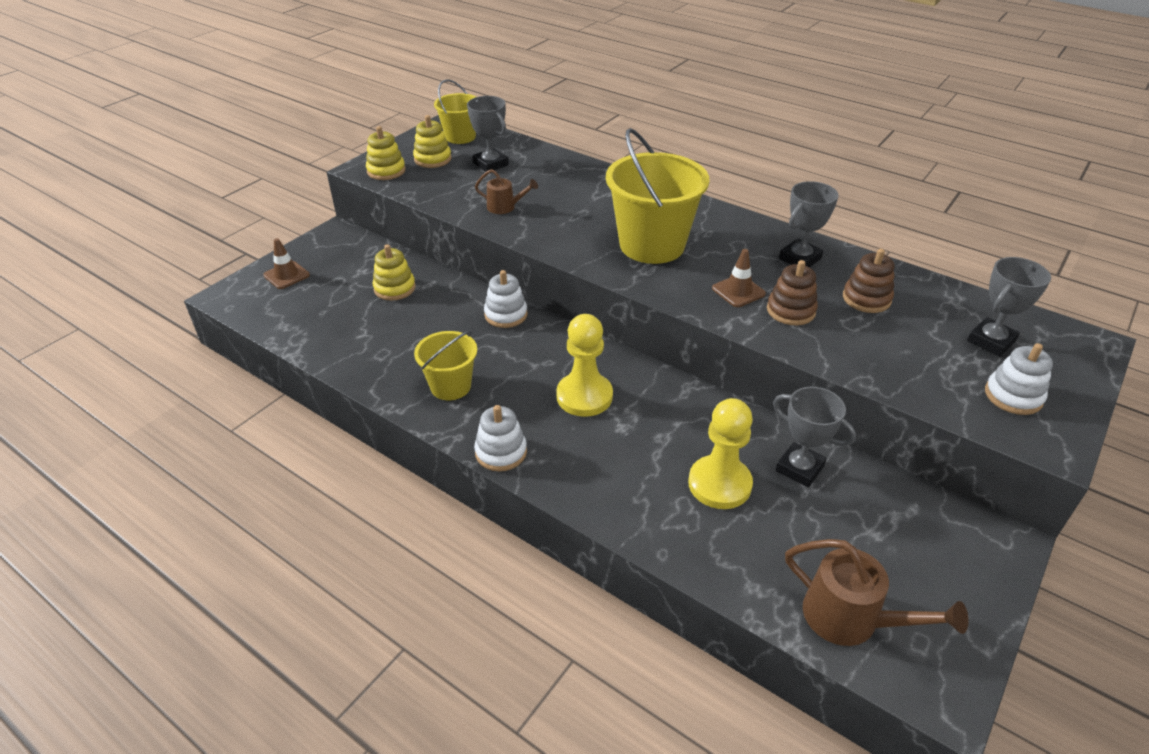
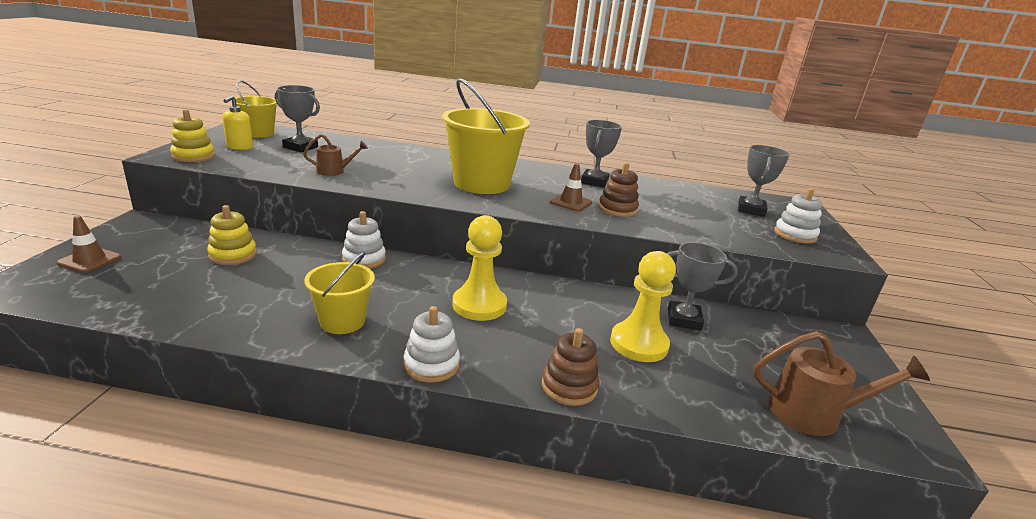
camera: 30 degrees left, 15 degrees down
(432, 159) = (239, 147): yellow stacking toy -> yellow soap dispenser
(866, 299) = (658, 198): brown stacking toy -> brown stacking toy (569, 386)

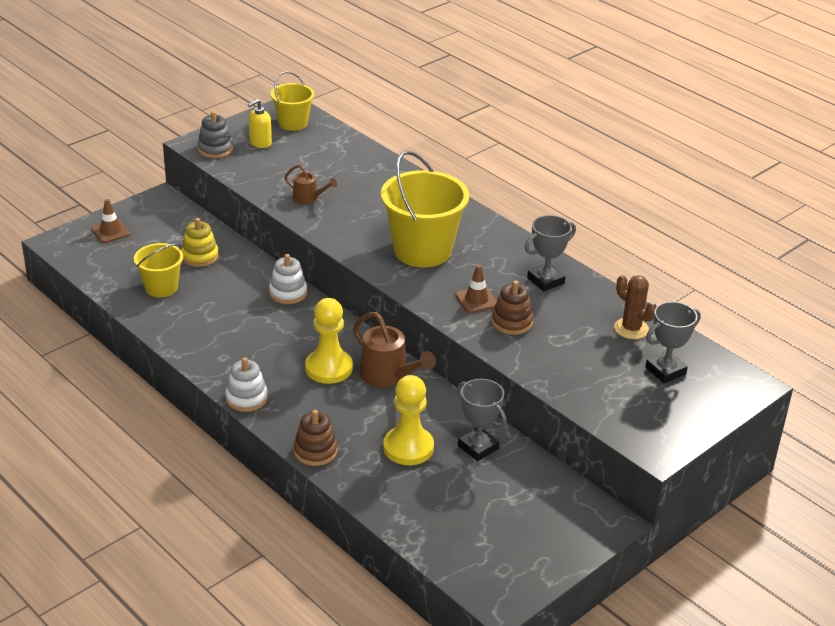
camera: 40 degrees right, 10 degrees up
(193, 156) = (215, 149): yellow stacking toy -> grey stacking toy
(300, 147) = (311, 155): grey trophy -> none
(342, 321) = (223, 343): yellow bucket -> yellow bucket (161, 287)
(689, 194) = (631, 329): none -> brown cactus
(795, 235) = (652, 413): white stacking toy -> none
(814, 413) = (461, 547): brown watering can -> brown watering can (388, 376)

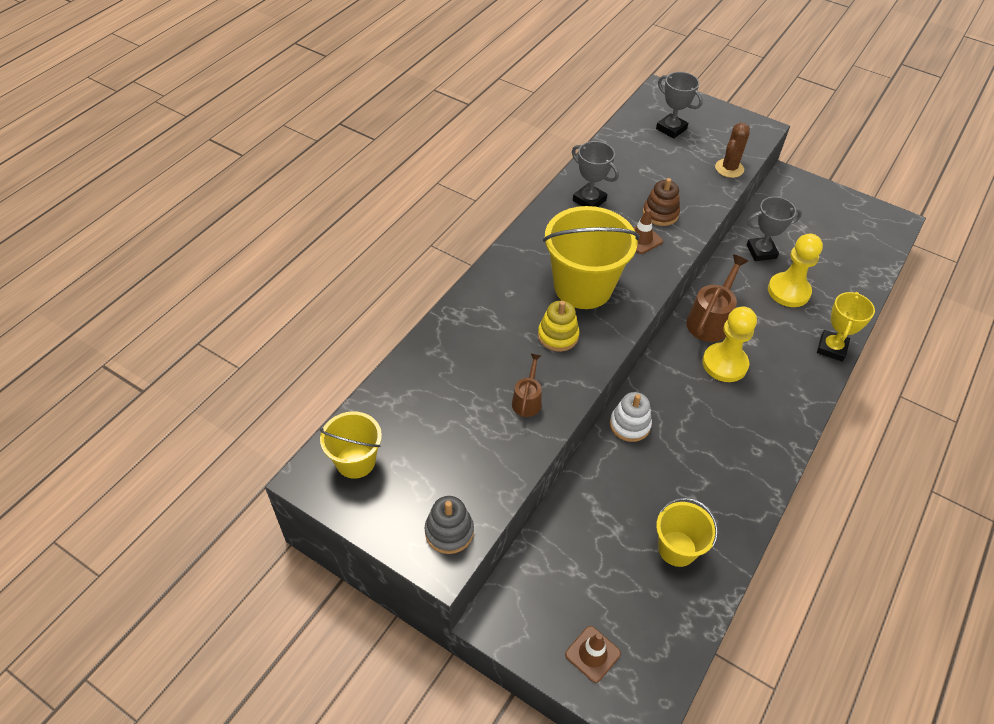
camera: 105 degrees left, 15 degrees up
(200, 256) = (602, 529): yellow stacking toy -> yellow stacking toy (558, 336)
(246, 398) = (800, 414): white stacking toy -> none
(260, 143) = (417, 484): yellow soap dispenser -> none
(315, 451) = (831, 348): brown stacking toy -> yellow trophy
(478, 447) = (761, 251): grey trophy -> grey trophy turned 45 degrees clockwise
(631, 329) = (629, 148): brown cactus -> brown cactus (729, 168)

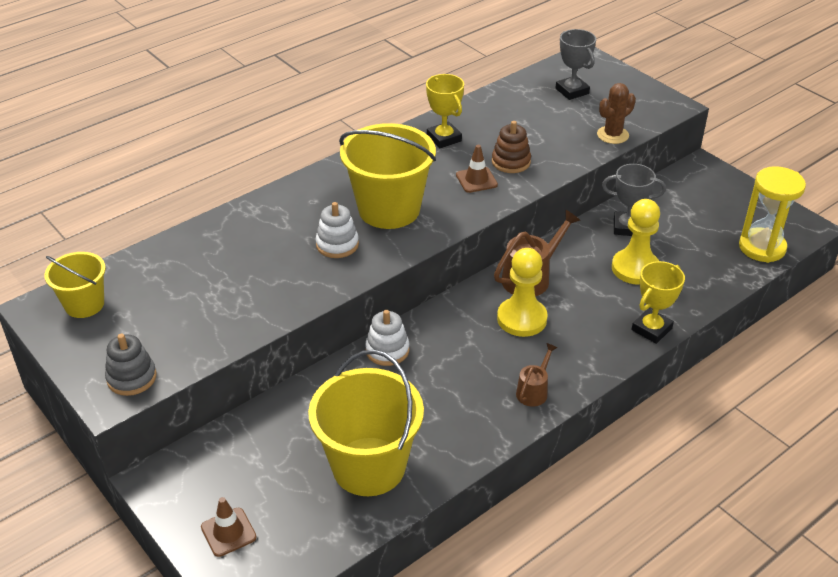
camera: 20 degrees right, 10 degrees down
(527, 400) = (273, 290): brown watering can -> brown watering can (534, 391)
(558, 336) = (337, 244): yellow stacking toy -> white stacking toy
(589, 200) = (444, 138): grey trophy -> yellow trophy
(677, 548) = (368, 466): yellow bucket -> yellow bucket, size x1.76
(874, 248) = (762, 247): none -> yellow hourglass

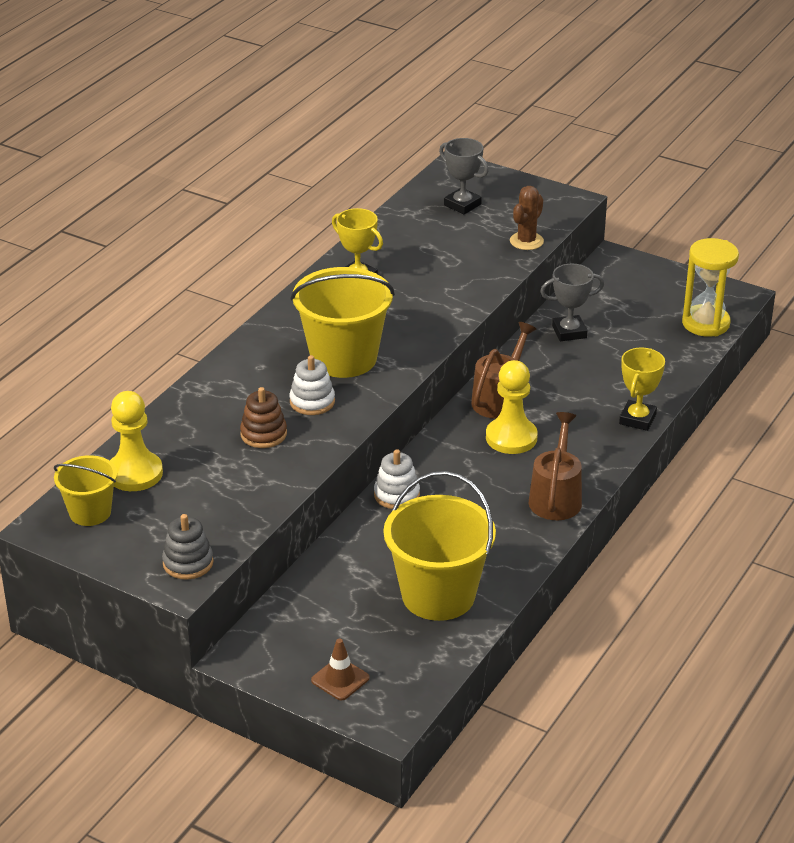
camera: 20 degrees left, 5 degrees down
(476, 180) = (415, 312): brown traffic cone -> none
(511, 162) = (439, 288): brown stacking toy -> brown stacking toy (263, 434)
(534, 391) = (556, 497): brown watering can -> brown watering can, size x1.70
(635, 268) = (596, 368): yellow pawn -> yellow pawn (135, 473)

